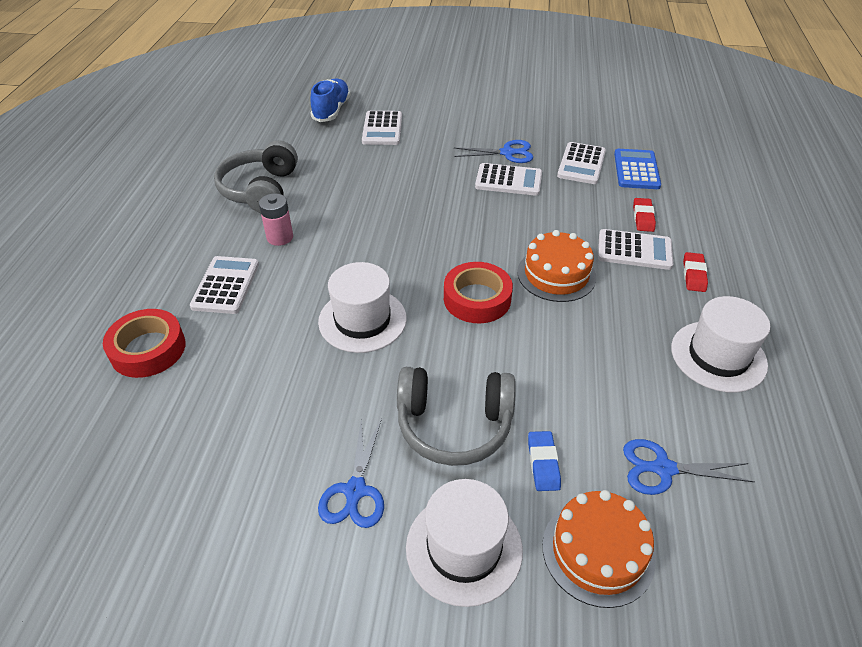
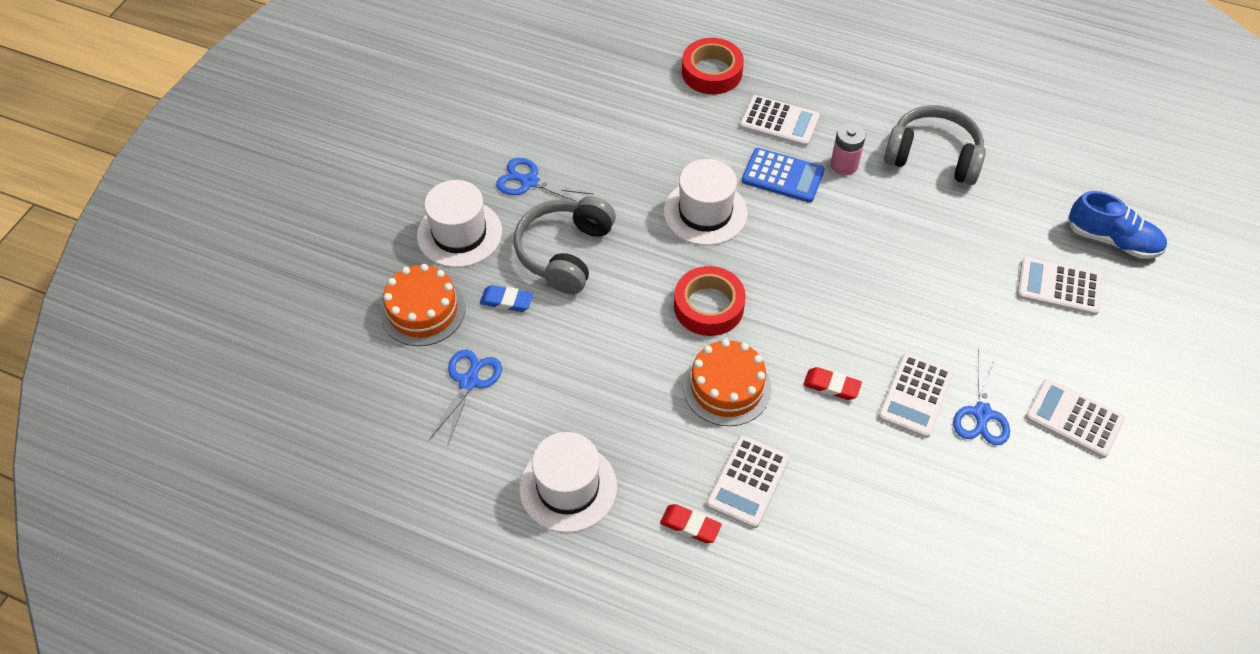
camera: 105 degrees right, 10 degrees up
(581, 164) = (942, 495): white calculator -> white calculator (1074, 418)
(636, 170) = (917, 560): blue calculator -> blue calculator (782, 176)
(643, 217) = (808, 519): red eraser -> red eraser (831, 386)

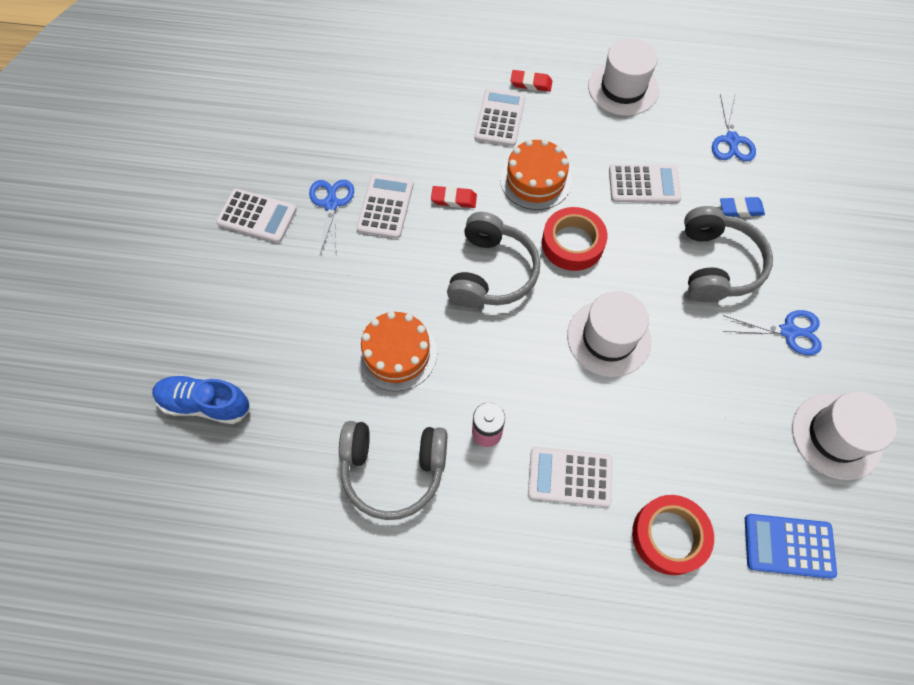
camera: 165 degrees right, 10 degrees up
(423, 310) = (802, 186): orange cake -> orange cake (397, 353)
(459, 233) = (817, 261): white hat -> white hat (836, 436)
(782, 176) = (546, 401): blue calculator -> blue calculator (788, 545)
(806, 296) = (491, 272): none -> grey headphones
(1059, 287) = (262, 336): white calculator -> white calculator (644, 184)

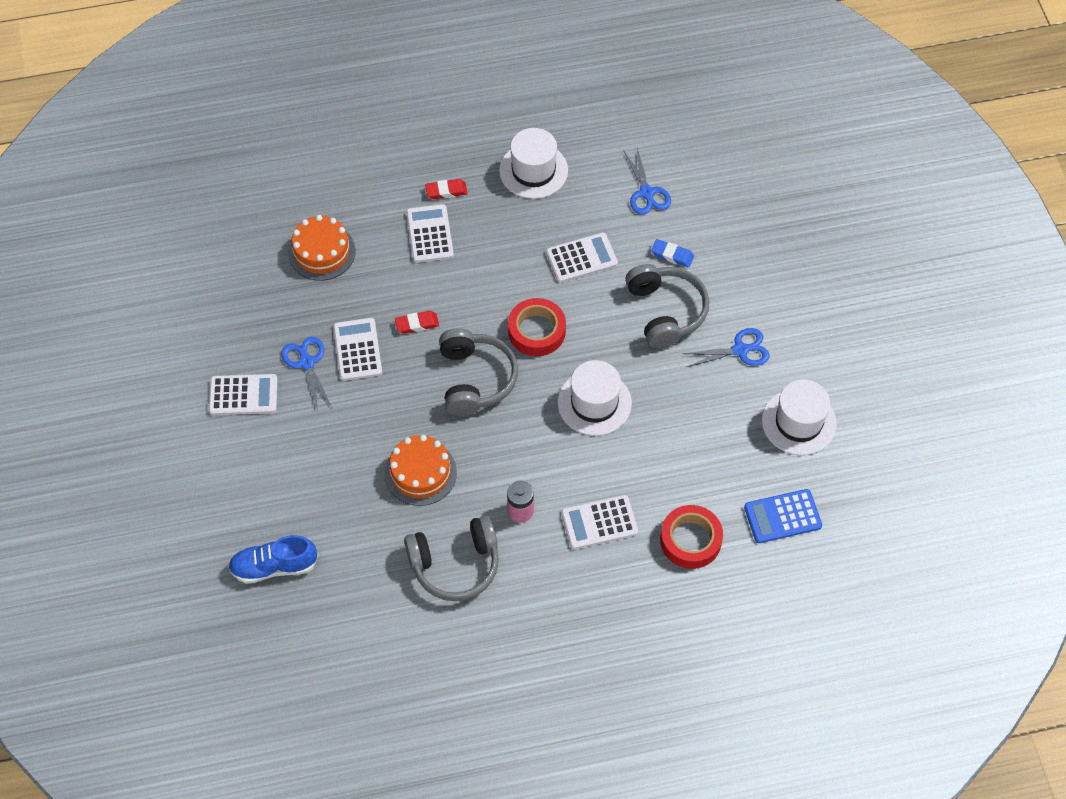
camera: 20 degrees left, 5 degrees down
(535, 180) = (484, 283): orange cake -> orange cake (322, 252)
(740, 209) = (672, 255): blue eraser -> blue eraser turned 45 degrees clockwise

